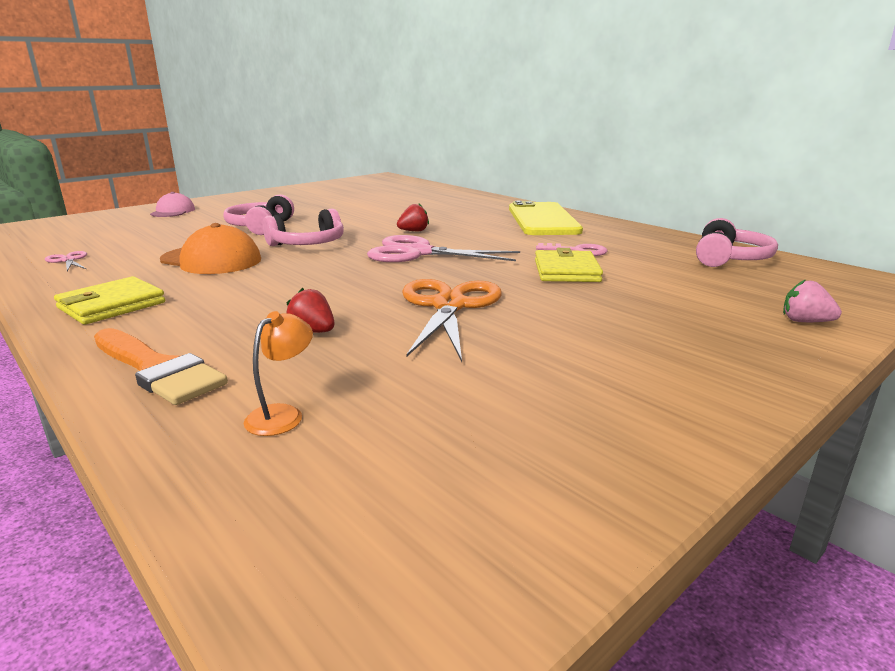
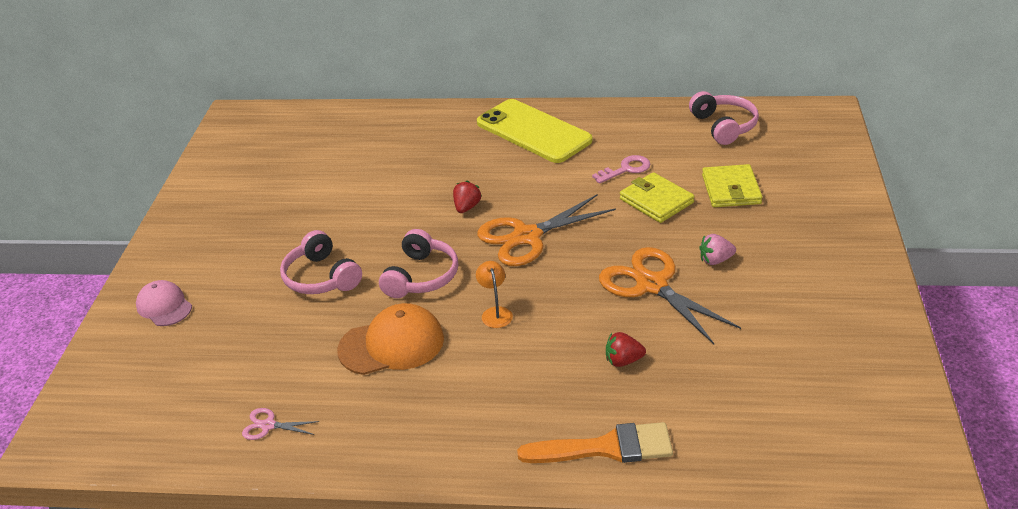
camera: 40 degrees left, 15 degrees up
(112, 305) = (446, 433): yellow wallet -> yellow wallet (731, 189)
(282, 414) = (725, 421): orange lamp -> orange lamp (495, 313)
(418, 253) = (527, 236): pink scissors -> orange scissors
(805, 321) = (833, 182): pink strawberry -> pink strawberry (715, 260)

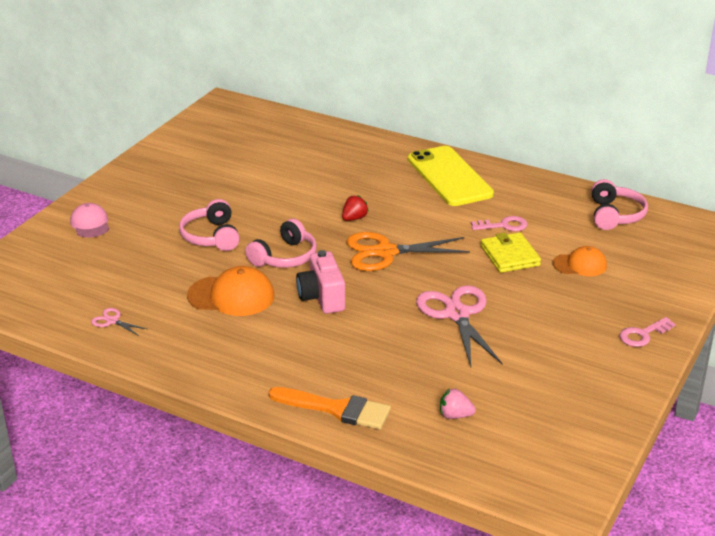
camera: 20 degrees right, 5 degrees down
(495, 313) = (322, 298): orange lamp -> pink camera
(623, 361) = (393, 358): red strawberry -> none
(652, 285) = (457, 314): orange scissors -> pink scissors
(715, 260) = (523, 312): pink strawberry -> pink strawberry (455, 415)
(731, 189) = (580, 265): yellow wallet -> orange cap
(848, 247) = (643, 335): none -> pink key

